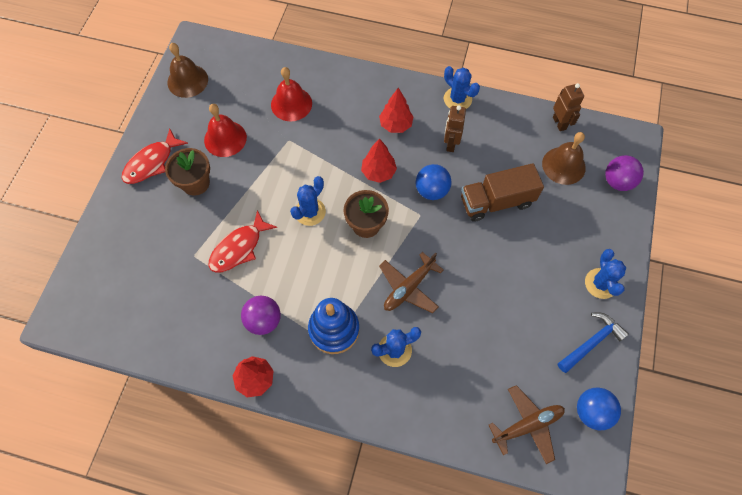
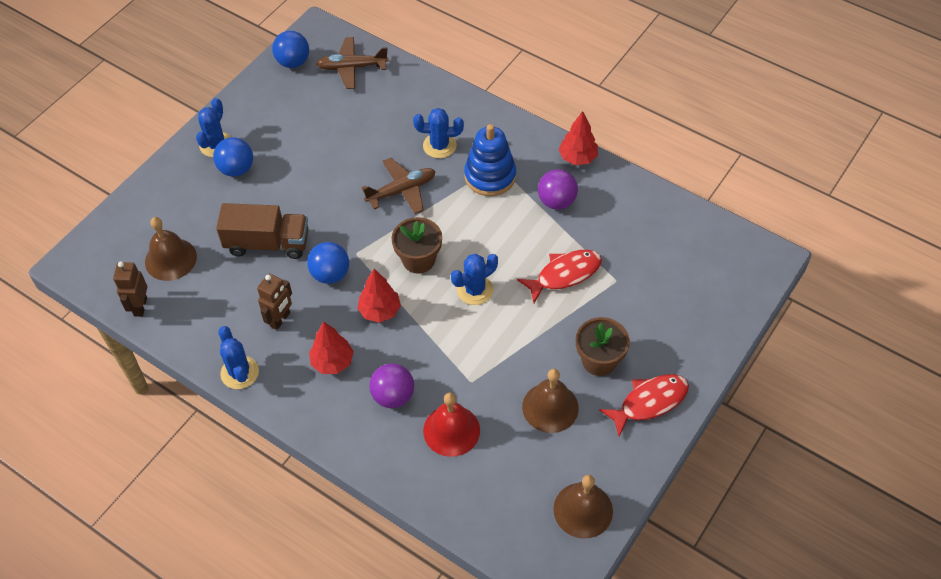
camera: 160 degrees left, 10 degrees down
(225, 138) = (550, 407): red bell -> brown bell
(566, 263) = (236, 169): none -> blue ball
(592, 342) = (258, 105): blue hammer -> none
(617, 182) = (127, 226): purple ball -> purple ball (393, 396)

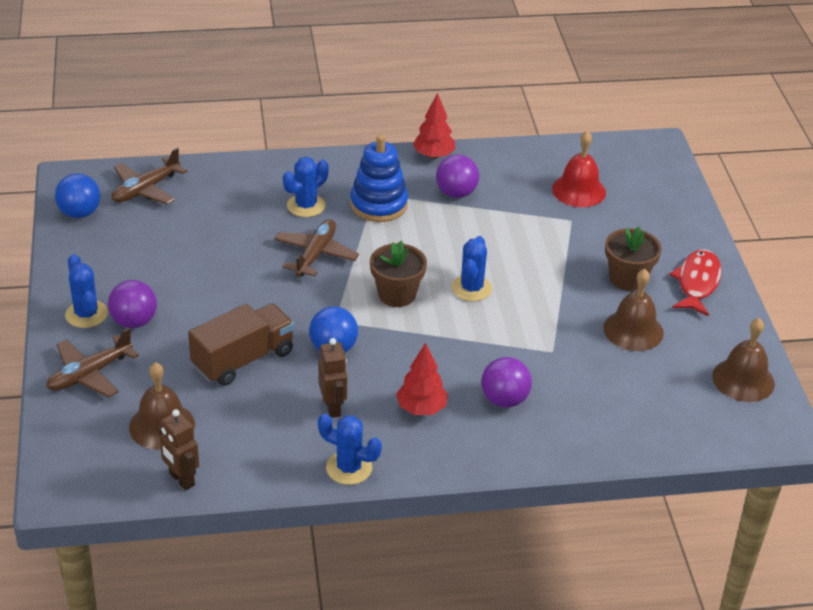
camera: 45 degrees left, 15 degrees down
(171, 191) = (89, 374): none -> brown plane
(236, 169) = (134, 321): blue ball -> purple ball
(380, 311) = (413, 348): red tree -> none
(451, 430) = (581, 393): red bell -> red bell (579, 190)
(565, 274) = (528, 238): red fish -> none

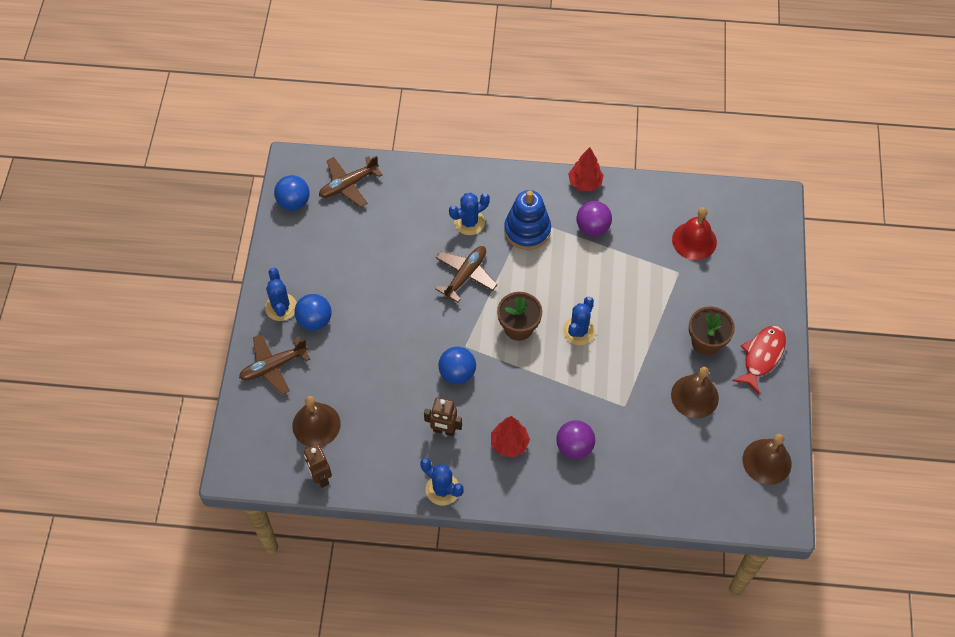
camera: 15 degrees right, 20 degrees up
(134, 321) = (315, 320): purple ball -> blue ball
(243, 359) = (387, 372): brown truck -> none
(333, 407) = (444, 430): brown robot -> brown robot turned 105 degrees clockwise

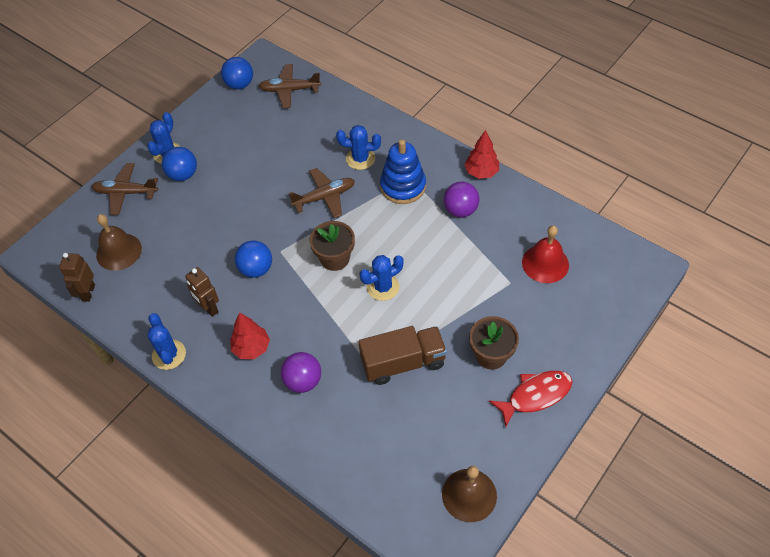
camera: 35 degrees right, 5 degrees down
(643, 386) = (403, 363): none -> brown truck
(694, 396) = (444, 397): brown bell -> none

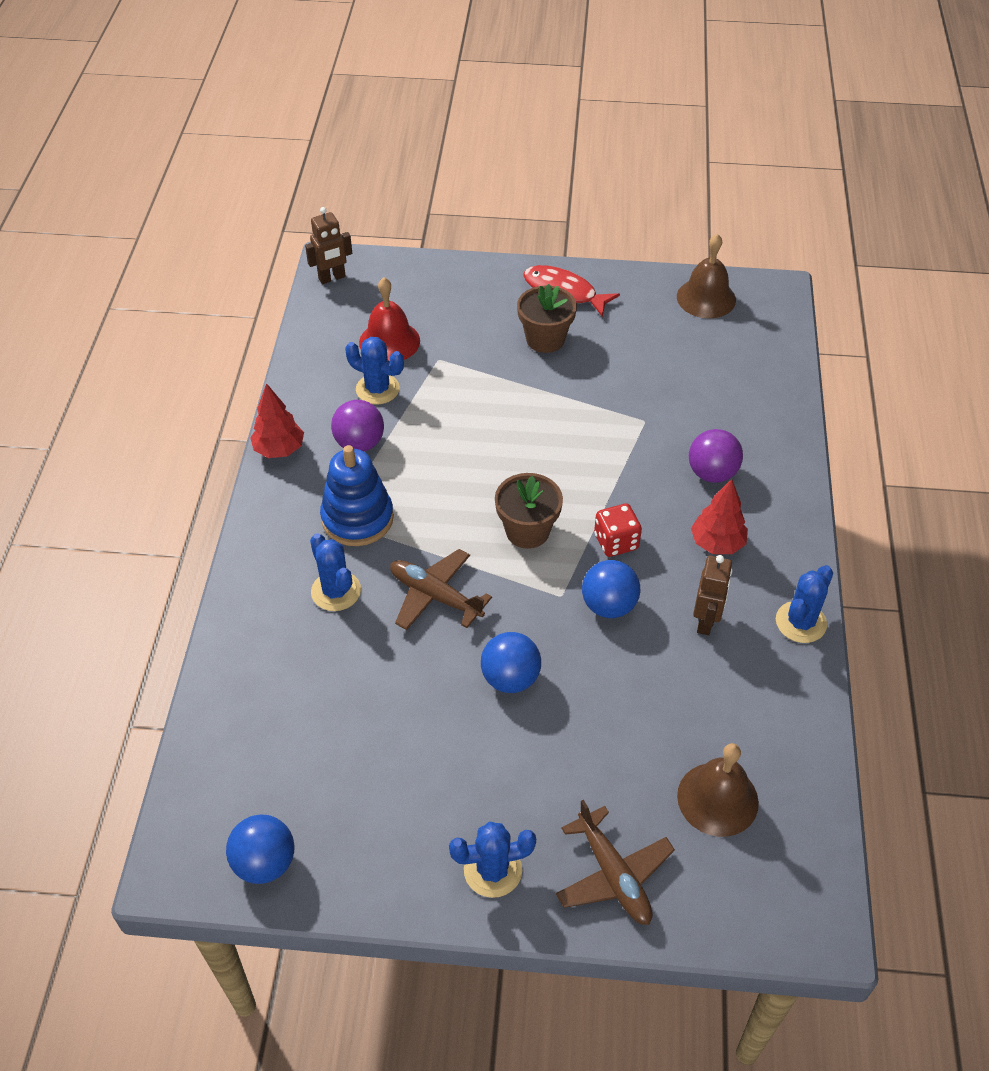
camera: 125 degrees left, 5 degrees down
(88, 293) = (809, 787): brown robot -> brown robot (332, 278)
(183, 175) = (520, 812): blue ball -> blue ball (510, 678)
(289, 90) = (238, 771): brown plane -> none
(293, 297) = (616, 542): none -> red dice
(383, 287) = (532, 464): blue cactus -> blue cactus (377, 389)
(403, 363) = (614, 401): brown truck -> none

